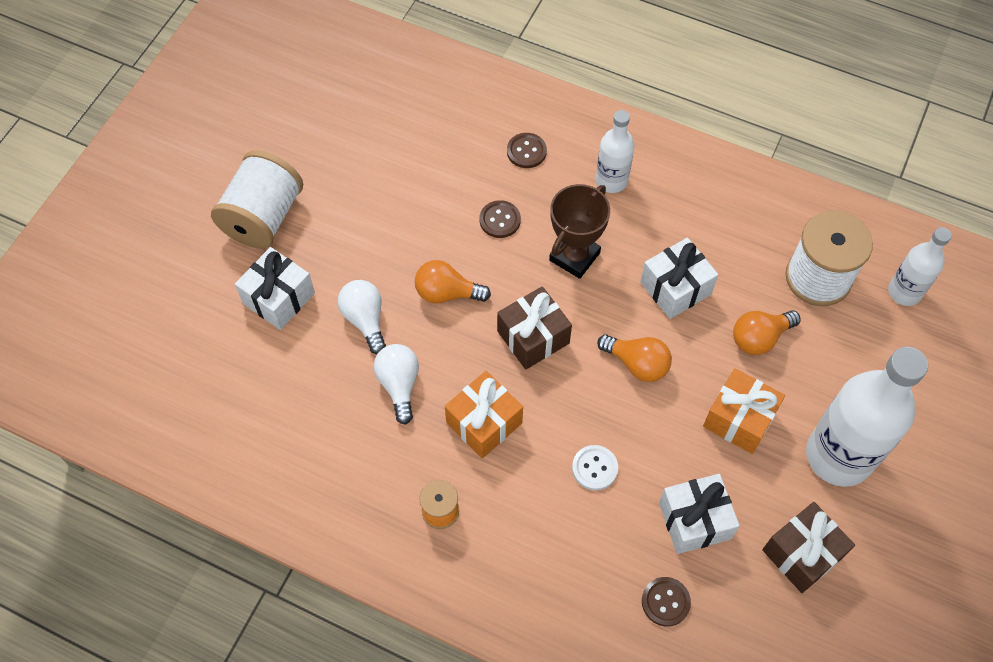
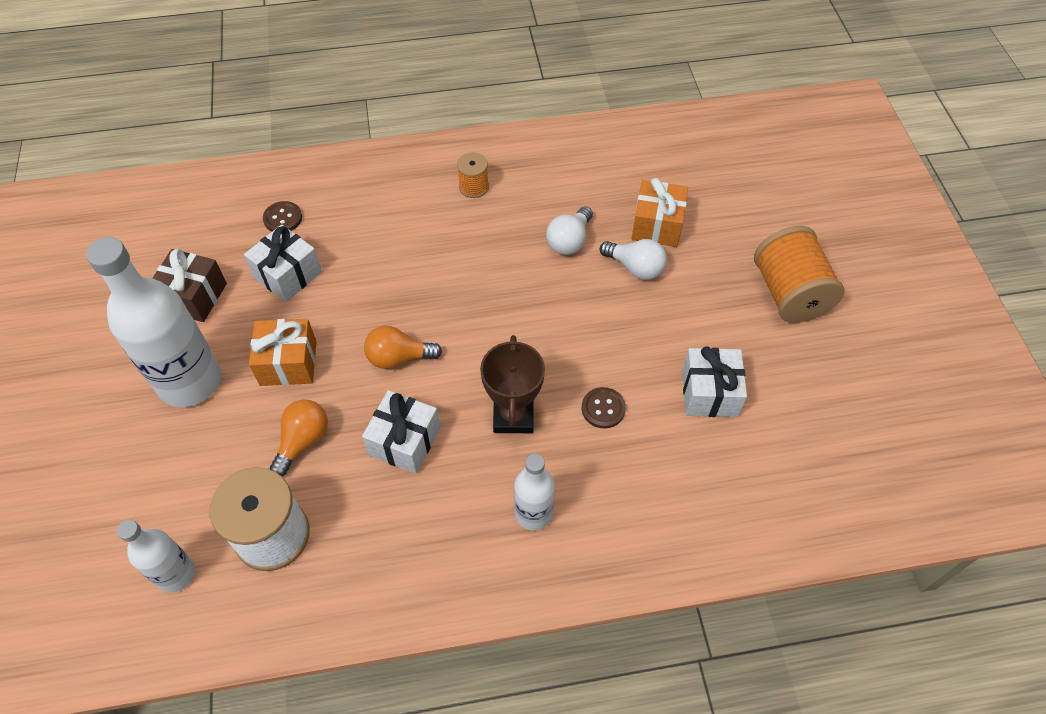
camera: 145 degrees right, 5 degrees down
(263, 217) = (789, 293): white spool -> orange spool
(279, 298) = (711, 245): white gift -> white gift (709, 393)
(399, 385) = (569, 241): white light bulb -> white light bulb turned 75 degrees clockwise
(447, 293) = (593, 322): orange light bulb -> none
(484, 423) = (487, 251): orange gift -> orange gift (657, 225)
(526, 151) = (636, 492): brown button -> none
(533, 337) = (497, 329): brown gift -> none
(594, 468) = (384, 267): white button -> none

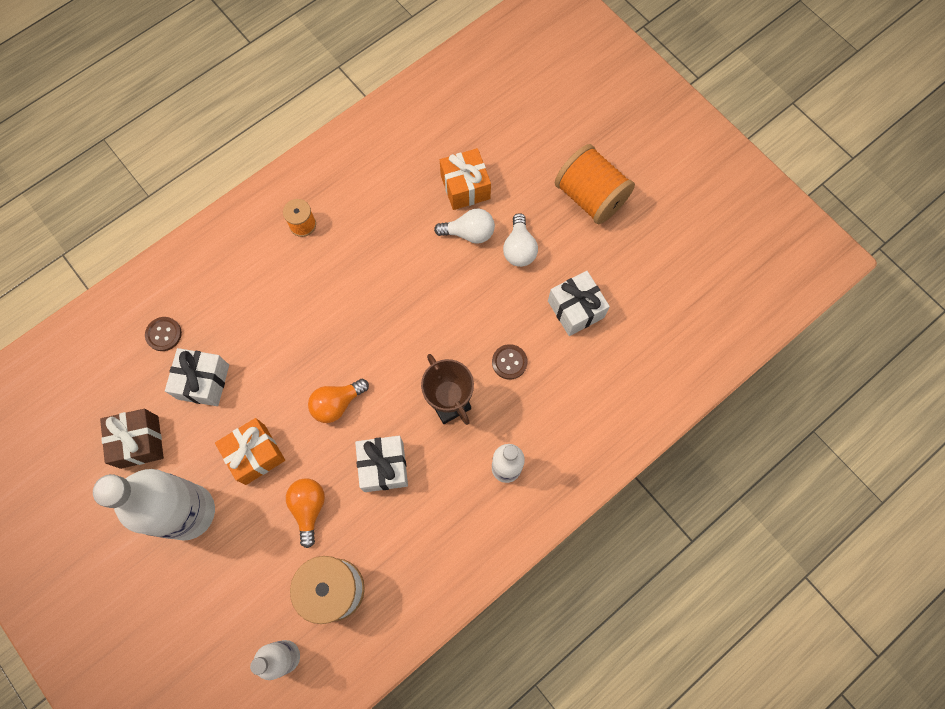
camera: 30 degrees left, 15 degrees up
(569, 241) = (406, 235): white light bulb -> white light bulb (519, 249)

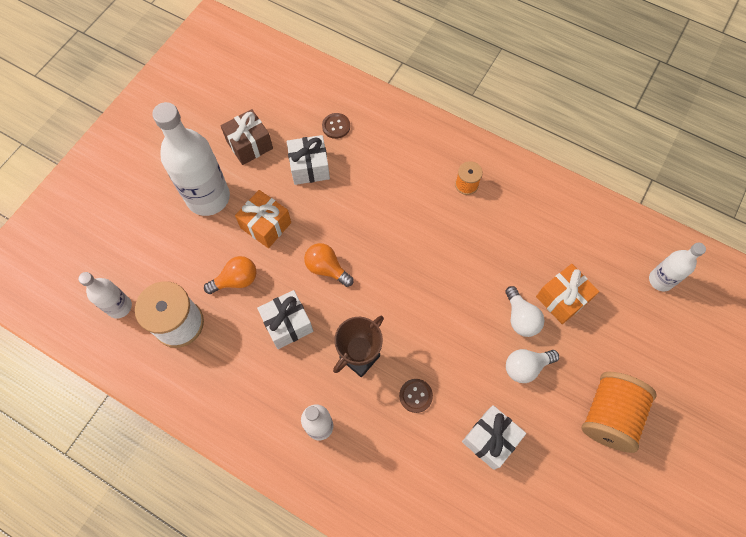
camera: 70 degrees right, 5 degrees down
(481, 94) = (660, 280): none -> white bottle

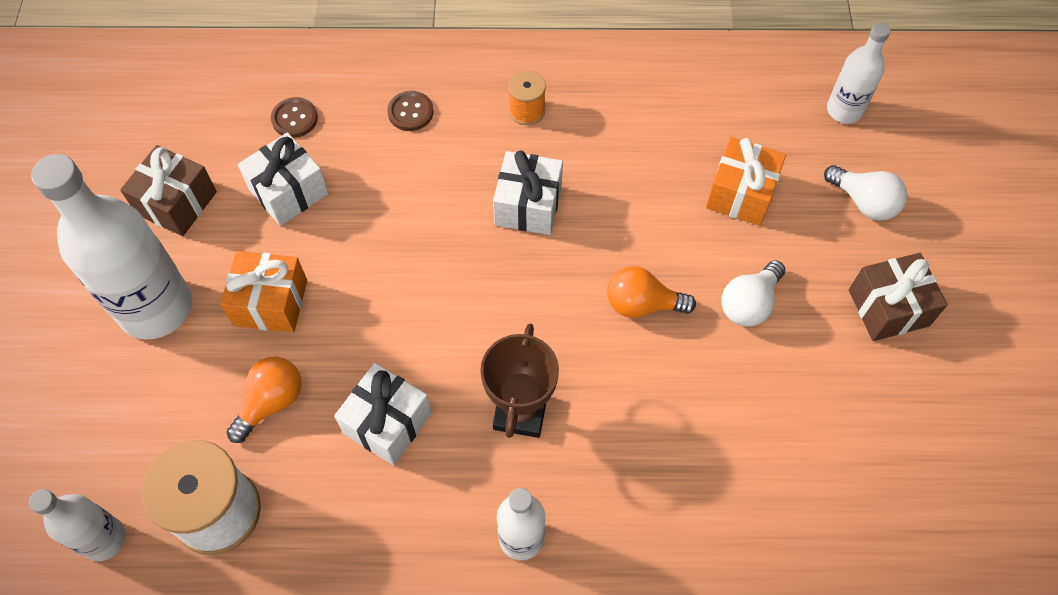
camera: 30 degrees left, 5 degrees down
(327, 268) = (399, 316): orange light bulb -> orange light bulb (642, 304)
(415, 396) = (629, 420): brown button -> brown button (410, 112)
(490, 439) = (762, 422): white gift -> white gift (528, 205)
(520, 318) = (703, 245): white light bulb -> white light bulb (864, 202)
(609, 415) = (888, 308): orange spool -> brown gift

